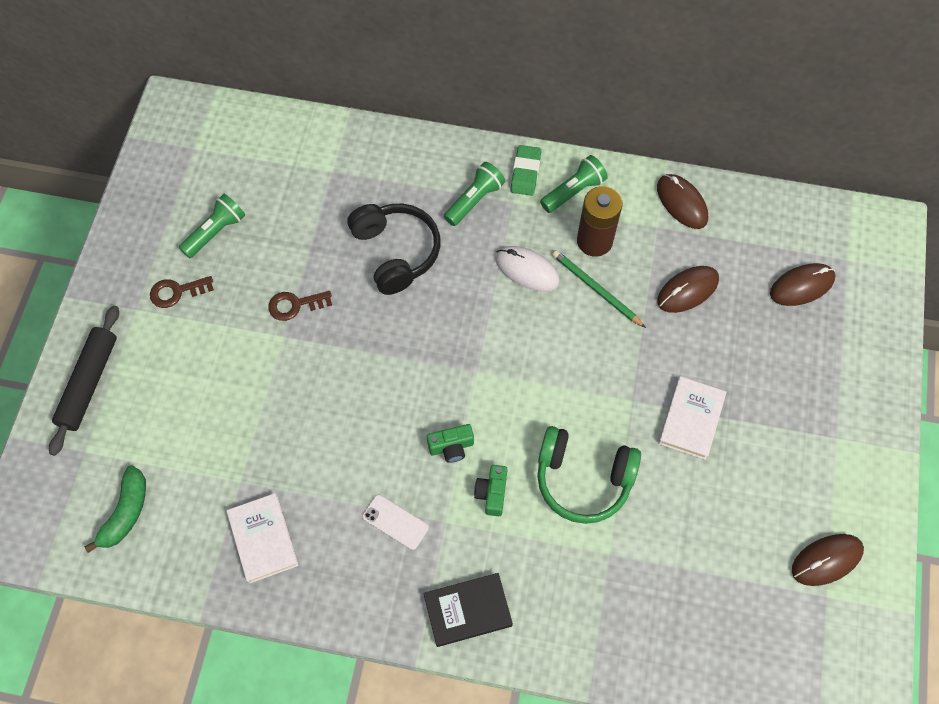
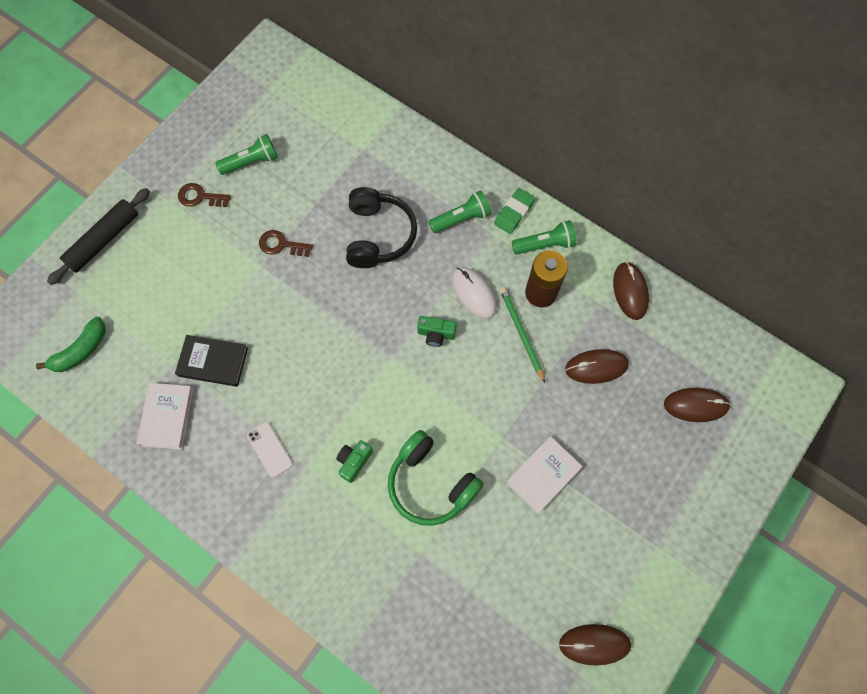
camera: 25 degrees right, 5 degrees up
(451, 447) = (342, 410): green camera -> green camera (436, 334)
(467, 610) = (288, 545): black book -> black book (213, 362)

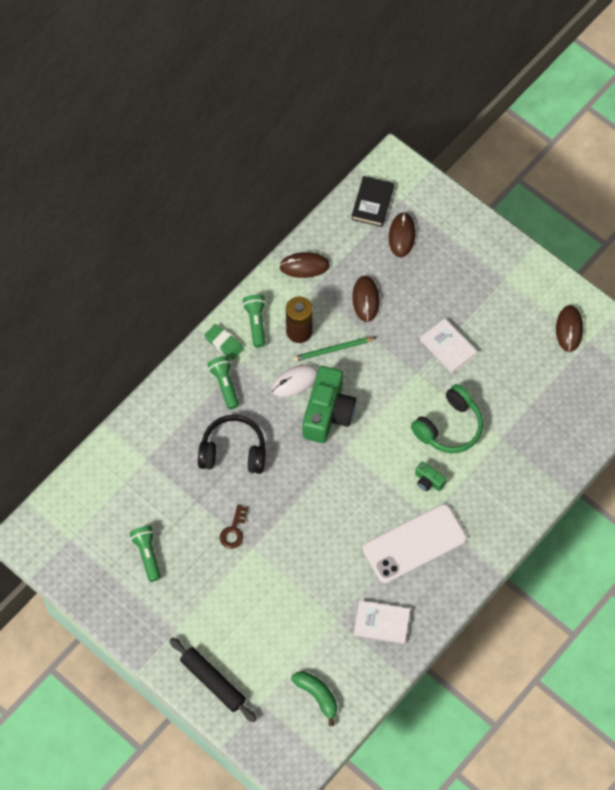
camera: 85 degrees left, 5 degrees down
(200, 197) = (178, 599): brown key -> none
(213, 362) = (337, 587): black book -> black book (372, 203)
(269, 449) = (414, 543): white phone -> white phone, size x2.28
(436, 334) = (328, 413): green camera -> green camera, size x2.23

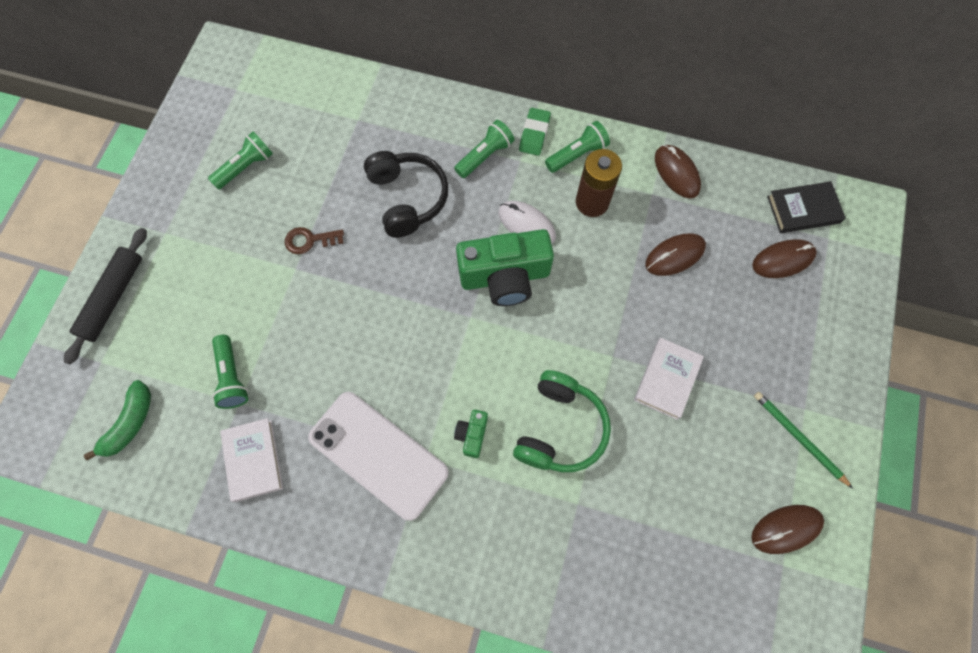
camera: 65 degrees right, 5 degrees up
(315, 618) = (232, 377): none -> green flashlight
(333, 350) = (589, 247): green pencil -> green pencil (798, 438)
(449, 427) = (559, 428): green headphones -> green headphones turned 90 degrees counterclockwise

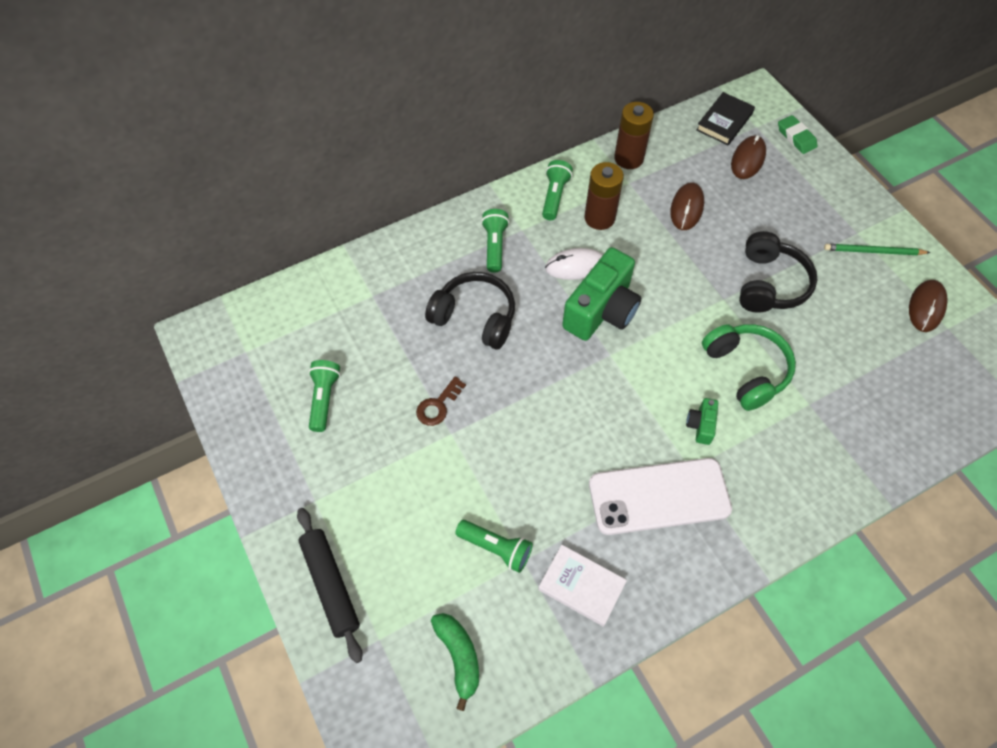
camera: 45 degrees left, 10 degrees down
(472, 435) = (701, 425): green camera -> green camera turned 45 degrees clockwise
(534, 134) = (511, 205): green eraser -> green eraser (796, 137)
(667, 379) = (769, 284): white book -> black headphones
(676, 173) = (628, 158): brown mouse -> brown battery

